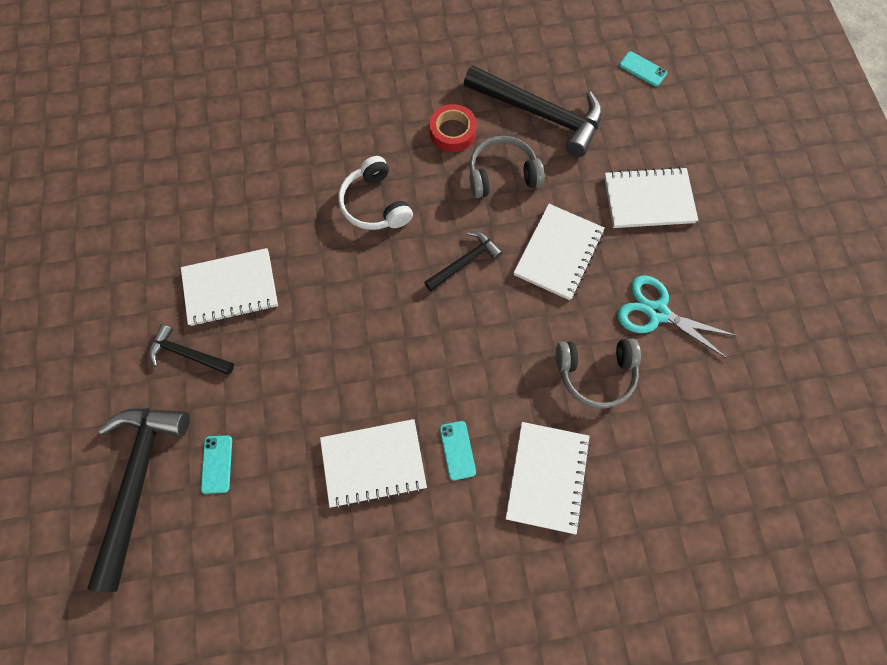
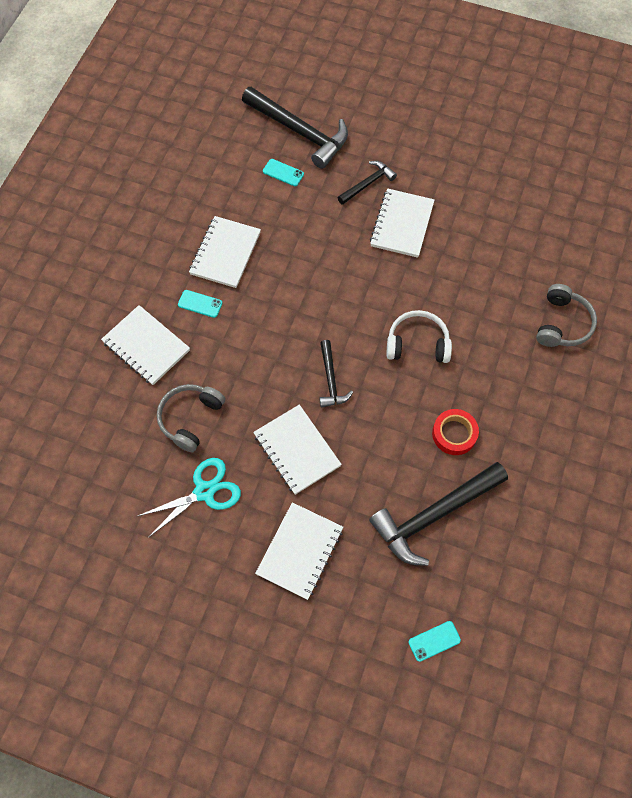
camera: 120 degrees right, 5 degrees down
(502, 174) = (391, 449): grey headphones -> grey headphones (562, 324)

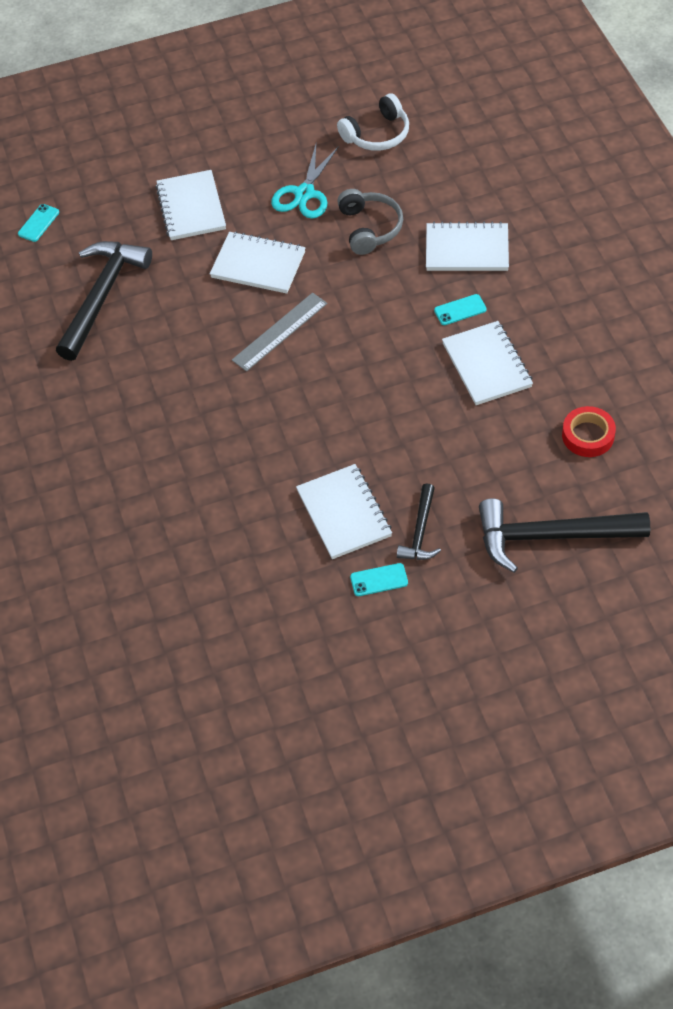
camera: 145 degrees right, 10 degrees down
(283, 173) = (519, 479): turquoise phone -> turquoise phone (379, 580)
(331, 380) = (279, 331): black hammer -> grey ruler
(417, 344) = (227, 412): white headphones -> white headphones (377, 134)
(454, 434) = (132, 363): red tape -> red tape (588, 435)
(562, 324) = (98, 527): grey headphones -> none

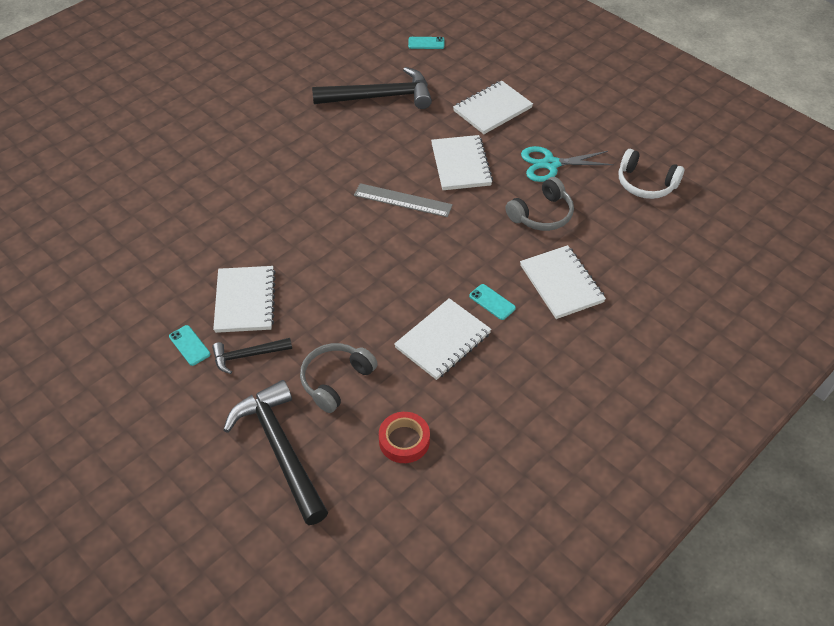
camera: 60 degrees right, 5 degrees down
(344, 513) = (245, 301): white notebook -> white notebook turned 45 degrees counterclockwise
(491, 466) = (336, 380): none -> grey headphones

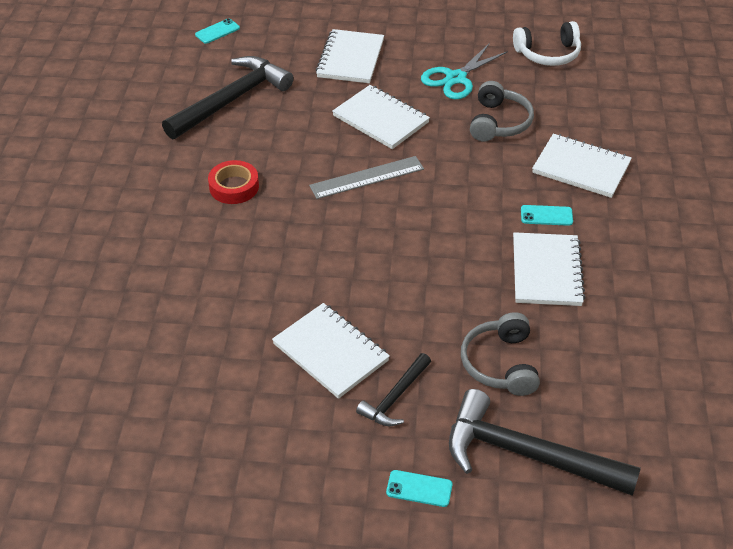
camera: 40 degrees left, 5 degrees down
(189, 345) = (327, 427): turquoise phone -> turquoise phone (419, 489)
(404, 440) = (617, 372): red tape -> red tape (234, 187)

